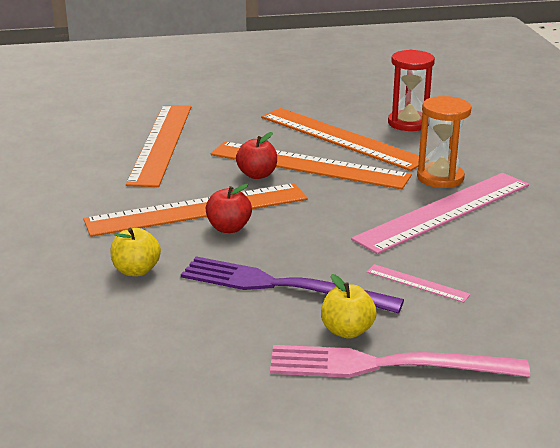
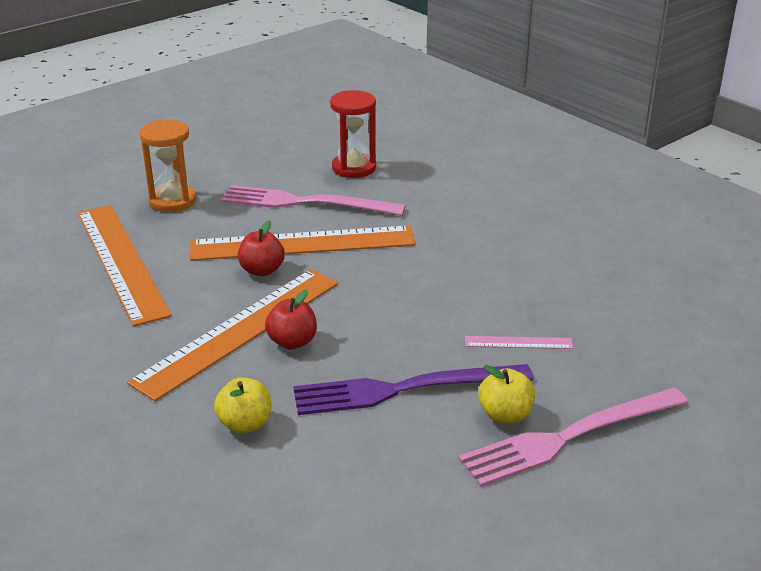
camera: 30 degrees left, 5 degrees up
(341, 138) = (305, 203): orange ruler -> pink fork
(440, 178) = (437, 222): orange hourglass -> orange hourglass (172, 201)
(444, 211) = (473, 258): pink ruler -> none

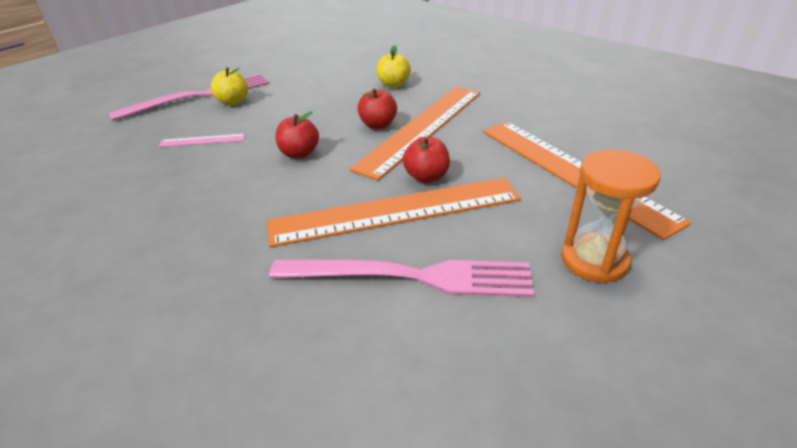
camera: 175 degrees right, 5 degrees up
(354, 168) = (349, 375): red hourglass -> none
(392, 310) = (299, 153): none -> red apple
(404, 389) = (296, 107): purple fork -> none

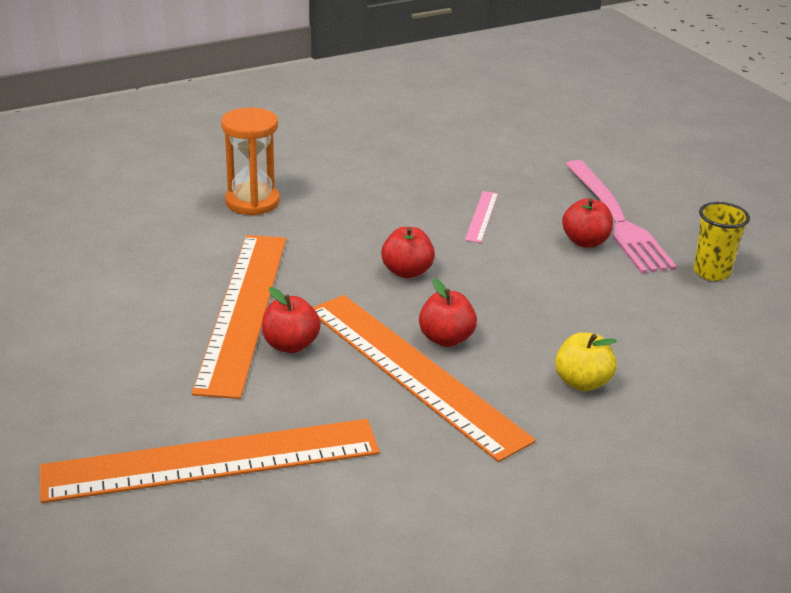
camera: 105 degrees right, 5 degrees down
(233, 102) = (585, 242): yellow apple -> red apple
(260, 68) = (711, 272): none -> yellow cup
(410, 277) = (143, 297): pink fork -> none
(594, 260) = (62, 405): orange hourglass -> orange hourglass (252, 202)

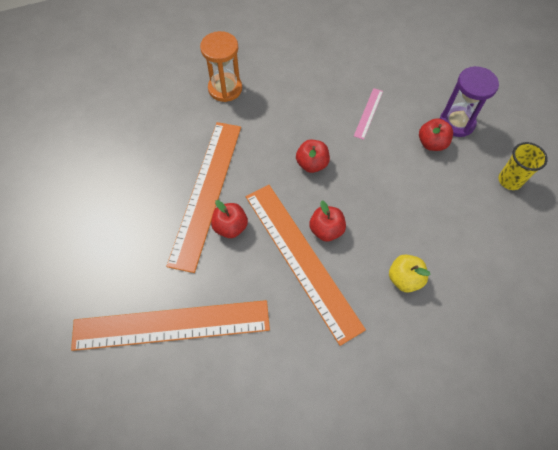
camera: 10 degrees right, 30 degrees up
(617, 220) = (457, 123): pink fork -> purple hourglass

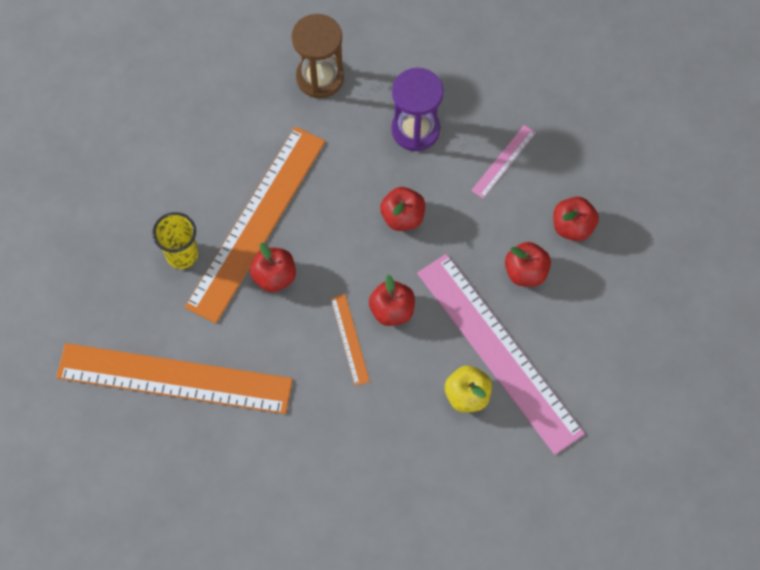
camera: 15 degrees right, 5 degrees up
(225, 89) = (320, 77): orange hourglass -> brown hourglass
(301, 259) = (350, 339): orange ruler -> orange ruler, size x0.42
(412, 180) = (525, 272): none -> red apple
(415, 241) = (498, 352): none -> pink ruler
(457, 123) = (619, 205): purple hourglass -> purple hourglass (415, 129)
(509, 180) = (655, 304): yellow cup -> yellow cup (182, 255)

